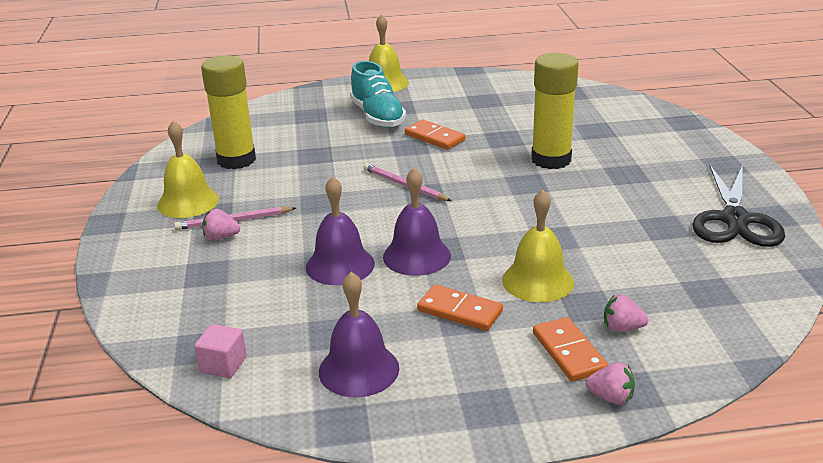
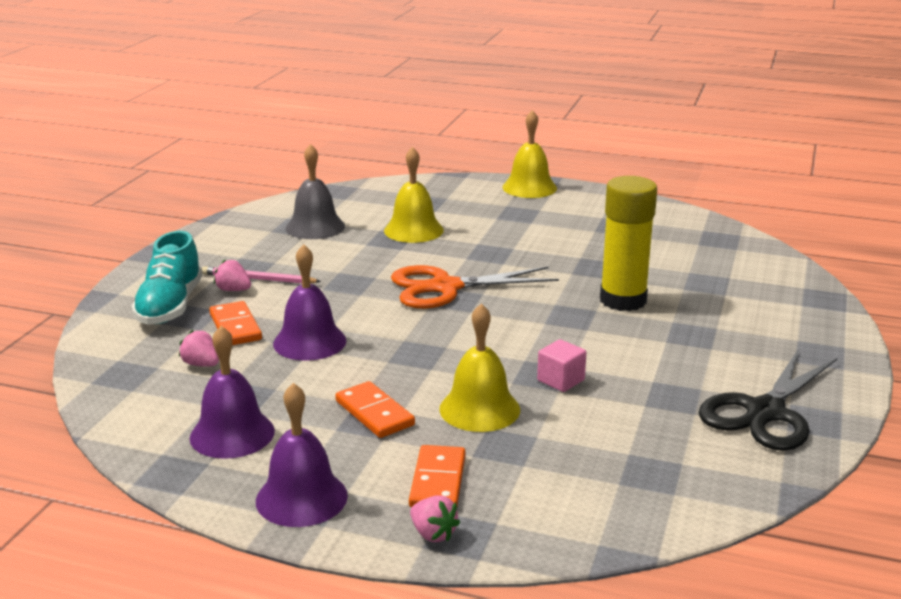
camera: 25 degrees right, 5 degrees down
(188, 202) = (237, 253): yellow bell -> yellow bell (413, 230)
(223, 365) = (128, 394): pink cube -> pink cube (560, 380)
(236, 160) = (315, 227): yellow glue stick -> grey bell
(377, 116) = (488, 218): turquoise shoe -> turquoise shoe (170, 306)
(404, 185) = (445, 287): pink pencil -> orange scissors
(416, 256) = (387, 353): purple bell -> purple bell (301, 498)
(435, 137) = (524, 250): orange domino -> orange domino (235, 327)
(622, 328) = (516, 477): pink strawberry -> pink strawberry (201, 364)

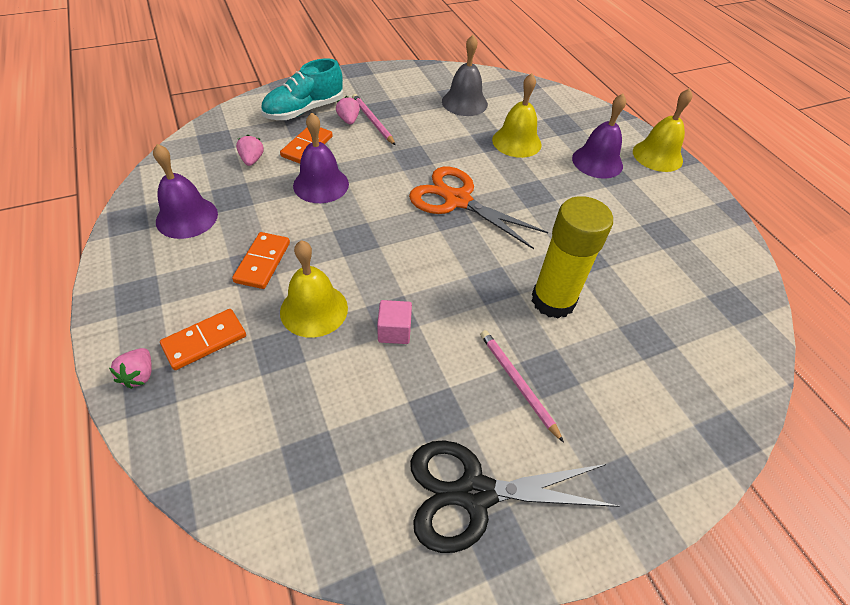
camera: 45 degrees right, 25 degrees up
(301, 498) = (139, 288): purple bell -> purple bell (597, 162)
(685, 351) = (517, 383): none -> pink pencil

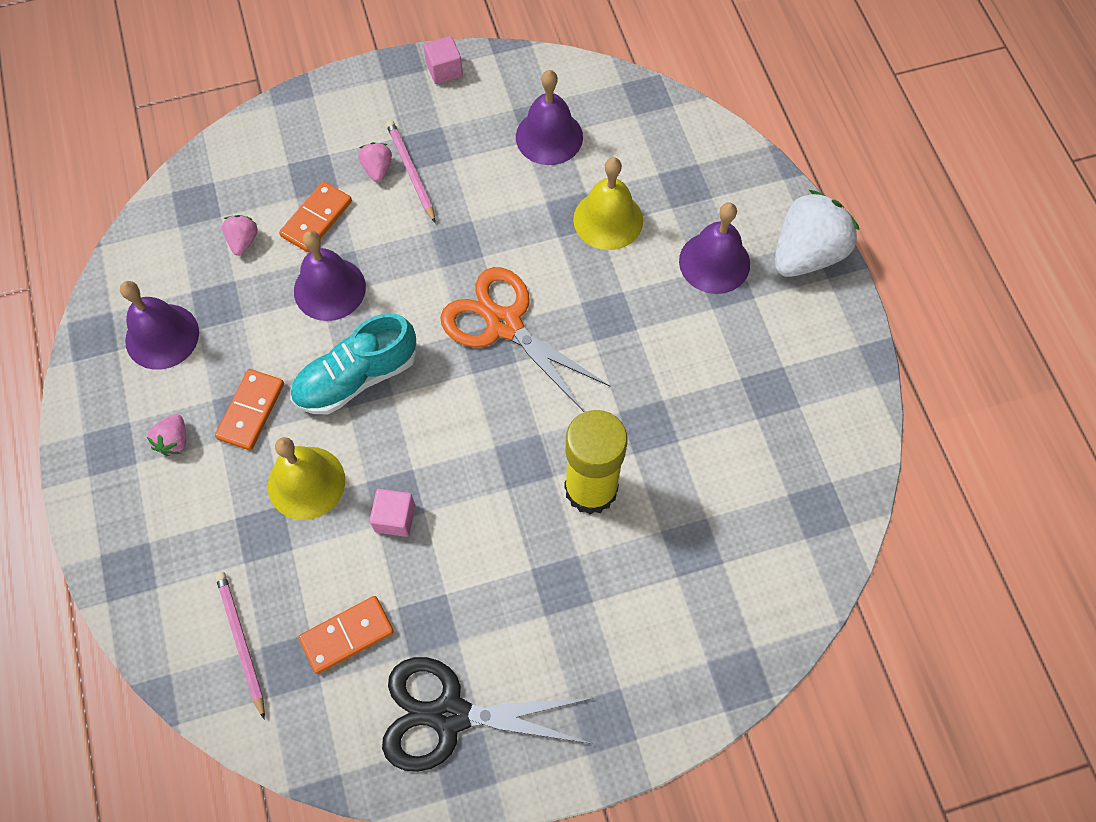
camera: 10 degrees right, 15 degrees up
(139, 375) = (118, 553): pink strawberry -> pink strawberry (174, 441)
(205, 341) = (184, 515): orange domino -> orange domino (347, 635)
(304, 110) = (317, 148): turquoise shoe -> turquoise shoe (357, 378)
(387, 73) = (444, 70): none -> pink cube
(464, 102) = (549, 137): grey bell -> purple bell
(517, 383) = (522, 595): pink pencil -> pink pencil (241, 642)
(657, 156) = (806, 254): yellow bell -> white strawberry

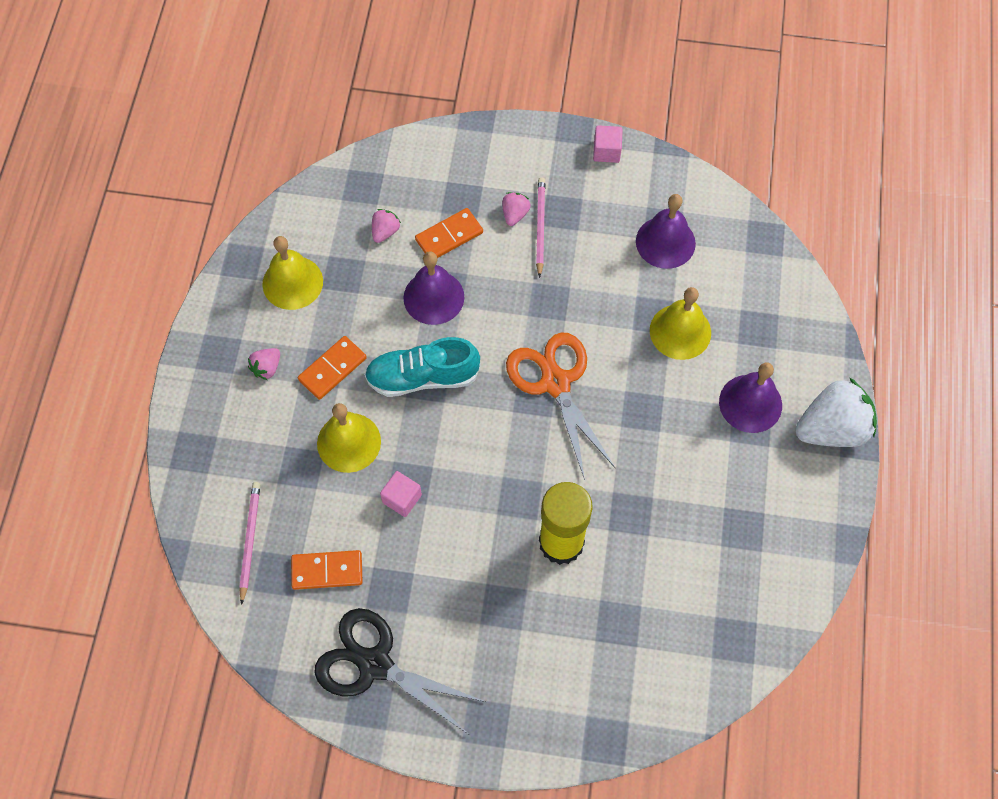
camera: 25 degrees right, 0 degrees up
(162, 336) = (292, 282): purple bell -> yellow bell

